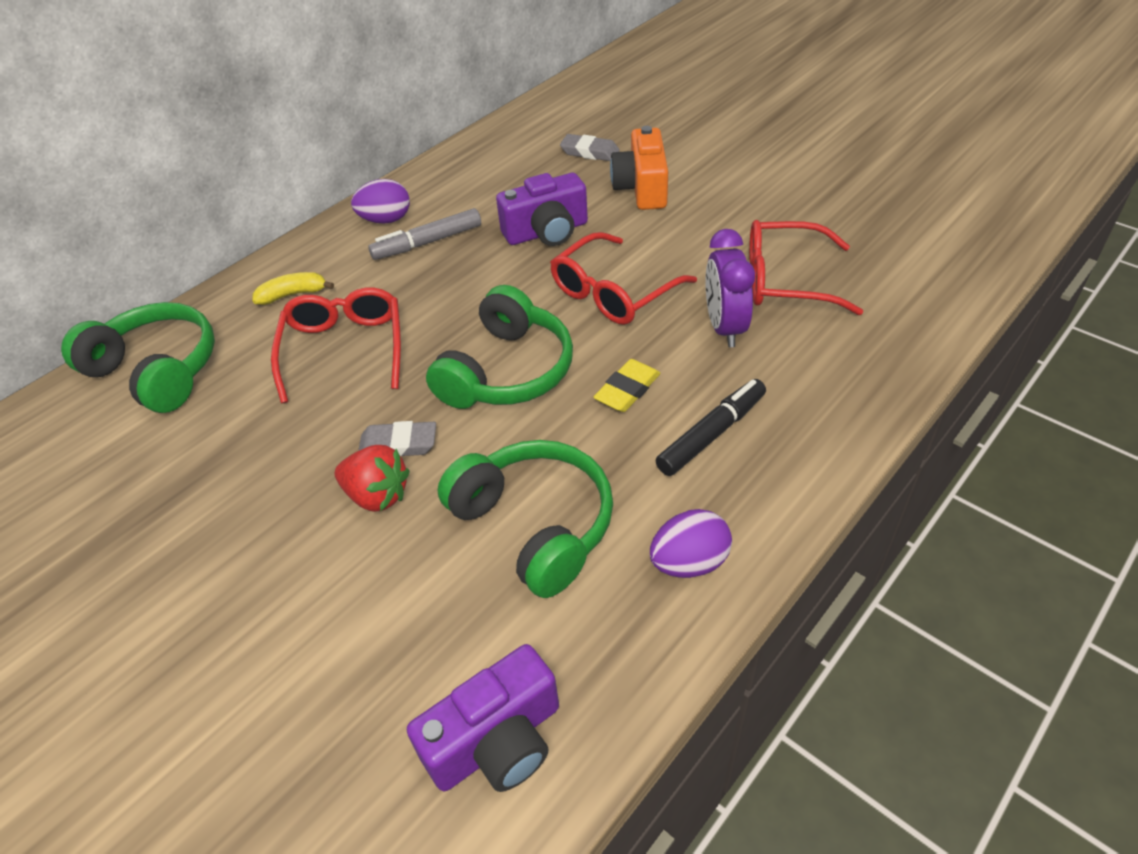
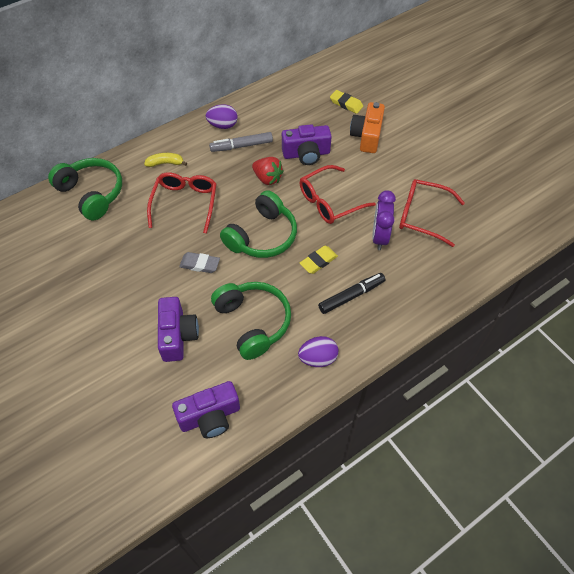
camera: 10 degrees right, 10 degrees up
(377, 495) = (184, 289): red strawberry -> red strawberry (267, 178)
(384, 587) = (178, 336): none -> purple camera
(589, 152) = (346, 104): grey eraser -> yellow eraser

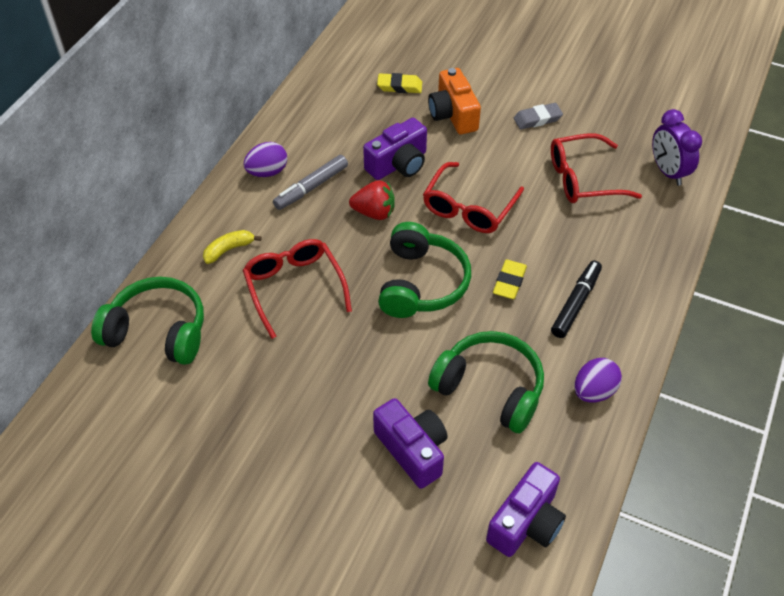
camera: 30 degrees left, 5 degrees down
(200, 264) = (372, 352): grey eraser -> grey eraser (537, 119)
(379, 237) = (555, 223): purple clock -> purple clock (668, 172)

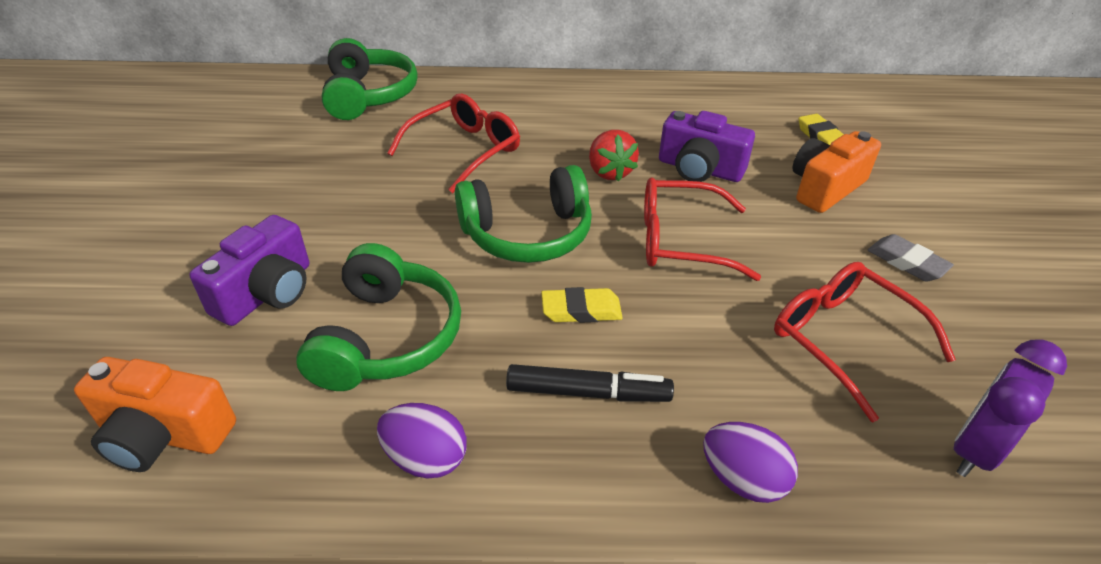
camera: 65 degrees right, 10 degrees down
(229, 250) = (489, 102): yellow banana -> none
(267, 172) = (607, 95): purple egg -> purple egg (742, 479)
(311, 187) = (610, 124): grey marker -> none
(526, 522) = (164, 435): purple camera -> orange camera

